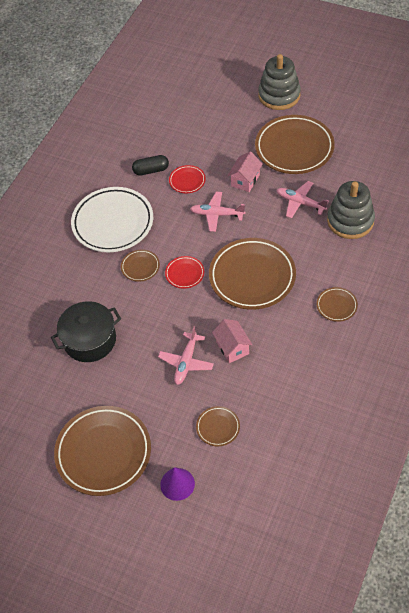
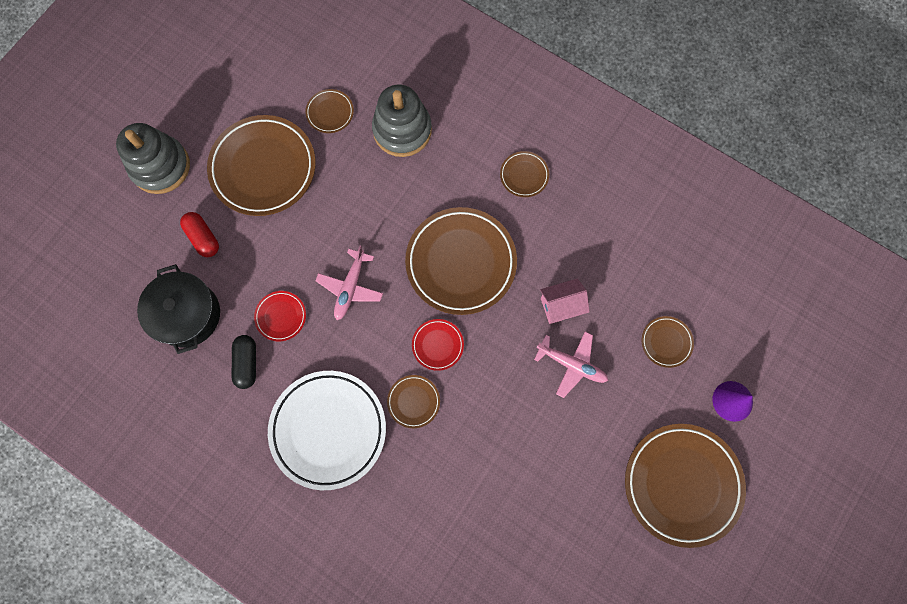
camera: 85 degrees left, 20 degrees up
(89, 340) = (516, 484): black pot -> black pot (187, 315)
(233, 128) = (203, 238): none -> red capsule
(245, 180) = (302, 241): pink house -> none
(300, 203) = (359, 181): pink plane -> none
(350, 175) = (330, 112): none -> brown plate

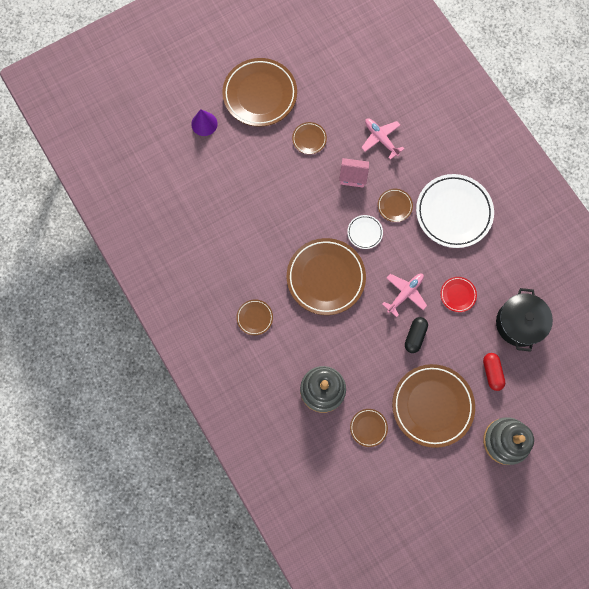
camera: 155 degrees left, 0 degrees up
(247, 363) = (490, 274): black capsule -> black capsule (415, 336)
(437, 345) = (364, 232): red plate -> white plate
(561, 306) = (275, 222): pink house -> pink house (353, 177)
(571, 364) = (288, 185): pink plane -> pink plane (381, 139)
(666, 342) = (223, 172): brown plate -> brown plate (309, 139)

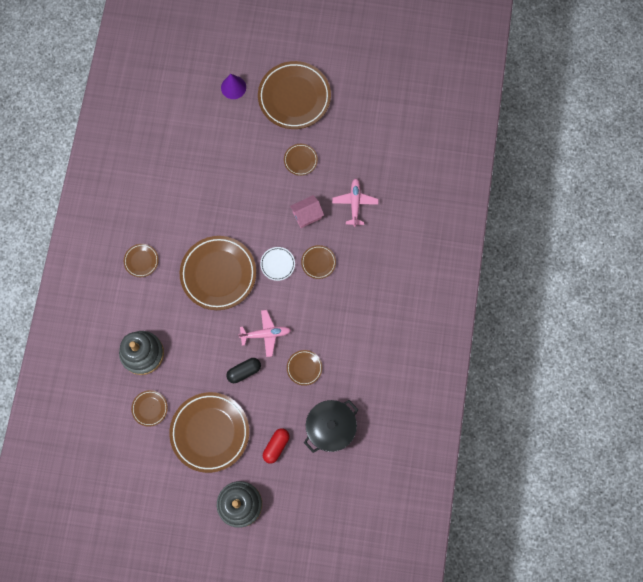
camera: 40 degrees right, 0 degrees up
(353, 177) = (307, 215): pink house -> pink house turned 75 degrees counterclockwise
(453, 212) = (358, 304): white plate -> none
(458, 295) = (304, 368): red plate -> brown plate

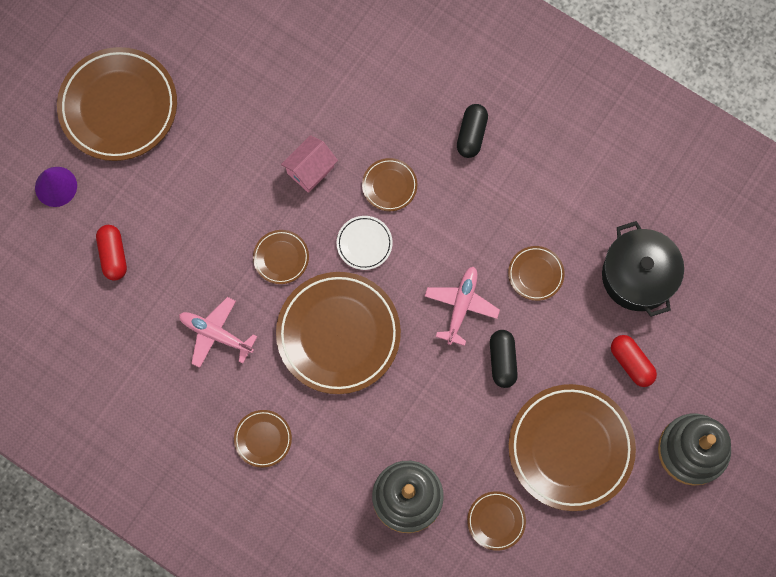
camera: 65 degrees left, 0 degrees up
(208, 135) = (113, 255): none -> red capsule
(300, 160) = (221, 141): brown plate -> brown plate (281, 258)
(307, 215) = (310, 170): pink house -> pink house turned 45 degrees clockwise
(355, 203) = (325, 96): pink plane -> pink plane (216, 334)
(371, 294) = (471, 134): none -> black capsule

